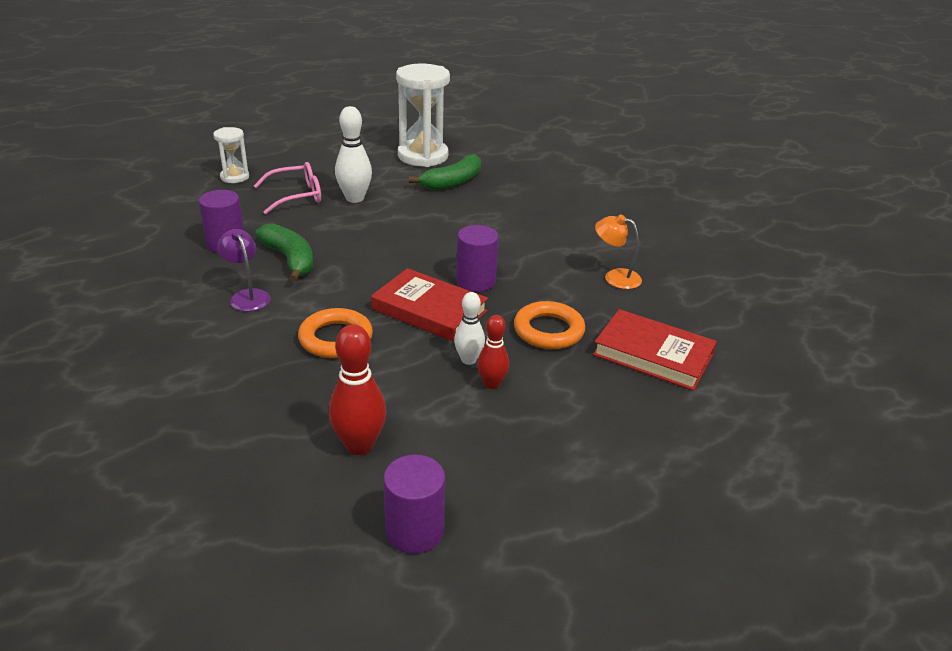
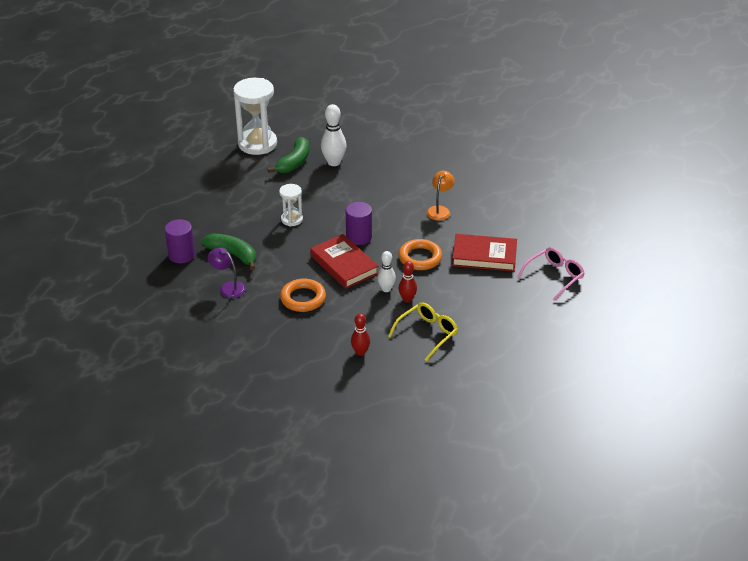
camera: 20 degrees left, 5 degrees up
(235, 177) = (138, 200): white hourglass -> white hourglass (292, 219)
(296, 196) = (195, 204): pink glasses -> pink glasses (554, 276)
(355, 198) = (237, 195): white bowling pin -> white bowling pin (334, 162)
(359, 445) = (360, 352): red bowling pin -> red bowling pin, size x0.63
(414, 531) = (415, 382): purple cylinder -> none
(429, 310) = (344, 265): red book -> red book turned 45 degrees clockwise
(490, 448) = (427, 334): none -> yellow glasses
(615, 277) = (440, 210): orange lamp -> orange lamp turned 105 degrees clockwise

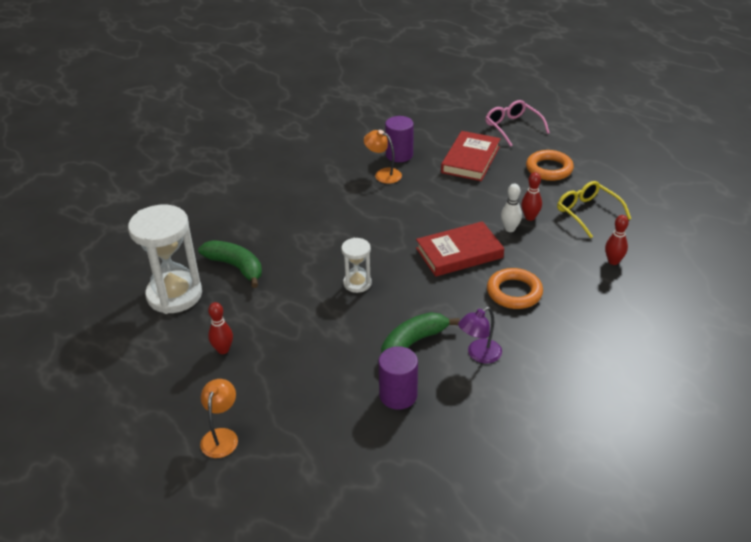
camera: 75 degrees left, 0 degrees up
(136, 191) = (221, 436): none -> orange lamp
(209, 175) = (223, 350): none -> red bowling pin
(334, 162) = (255, 235): white bowling pin -> none
(359, 237) = (411, 235): purple cylinder -> purple cylinder (399, 155)
(420, 258) = (462, 199): orange ring -> orange ring (549, 169)

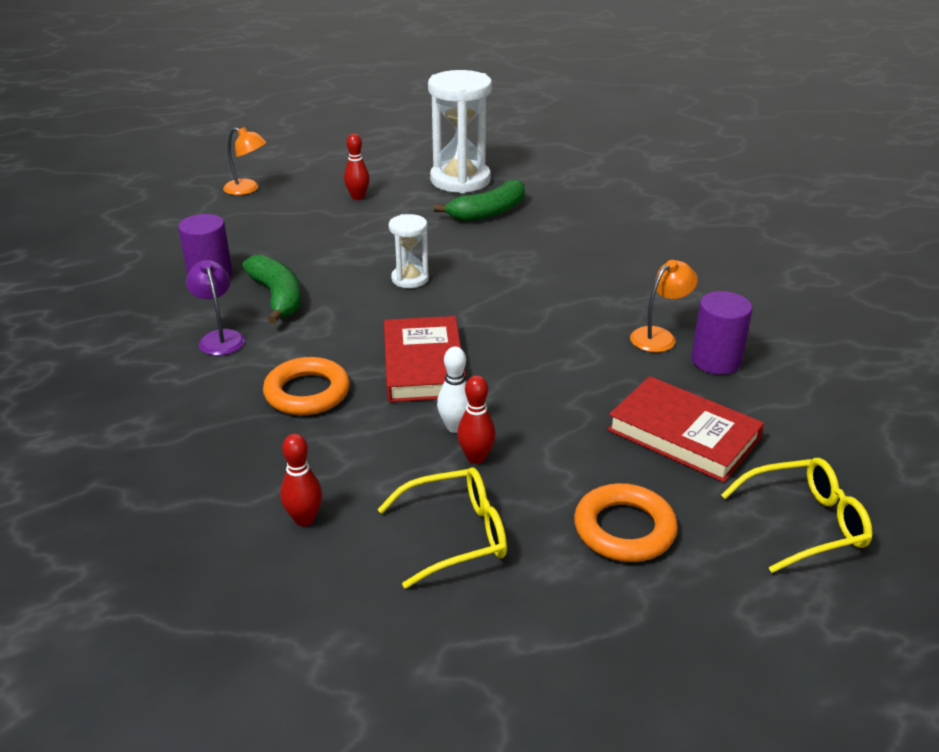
camera: 105 degrees right, 5 degrees down
(512, 127) = (805, 523): pink glasses -> yellow glasses

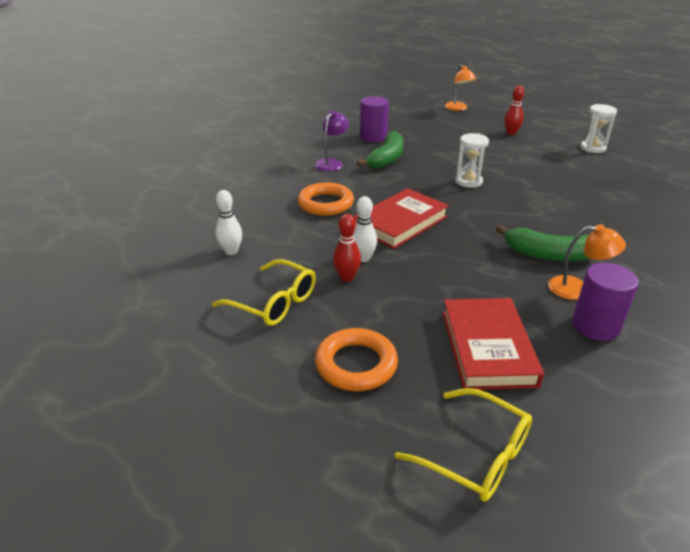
camera: 50 degrees right, 0 degrees up
(304, 519) = (231, 251): red bowling pin -> white bowling pin
(460, 180) = (593, 148): white hourglass -> white hourglass, size x0.52
(488, 212) = (581, 171): green banana -> green banana (549, 255)

